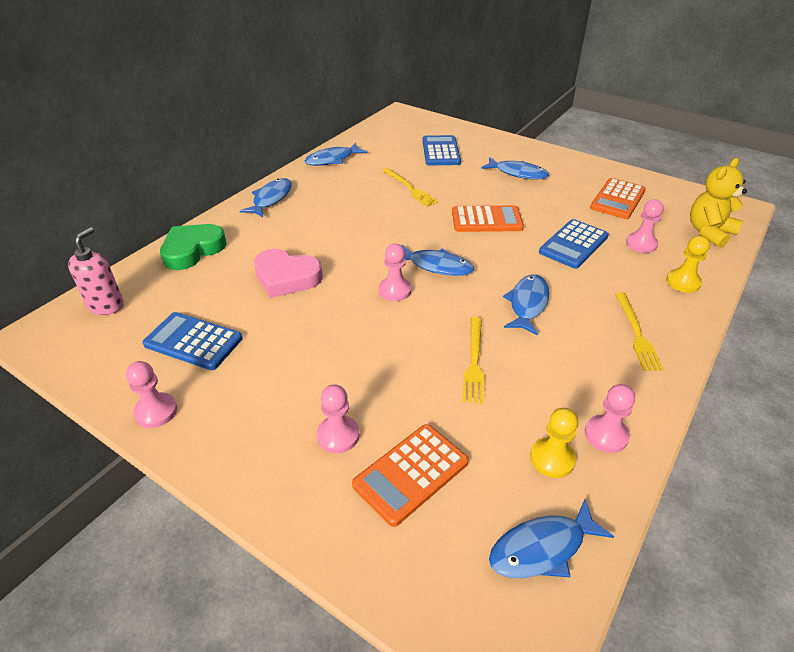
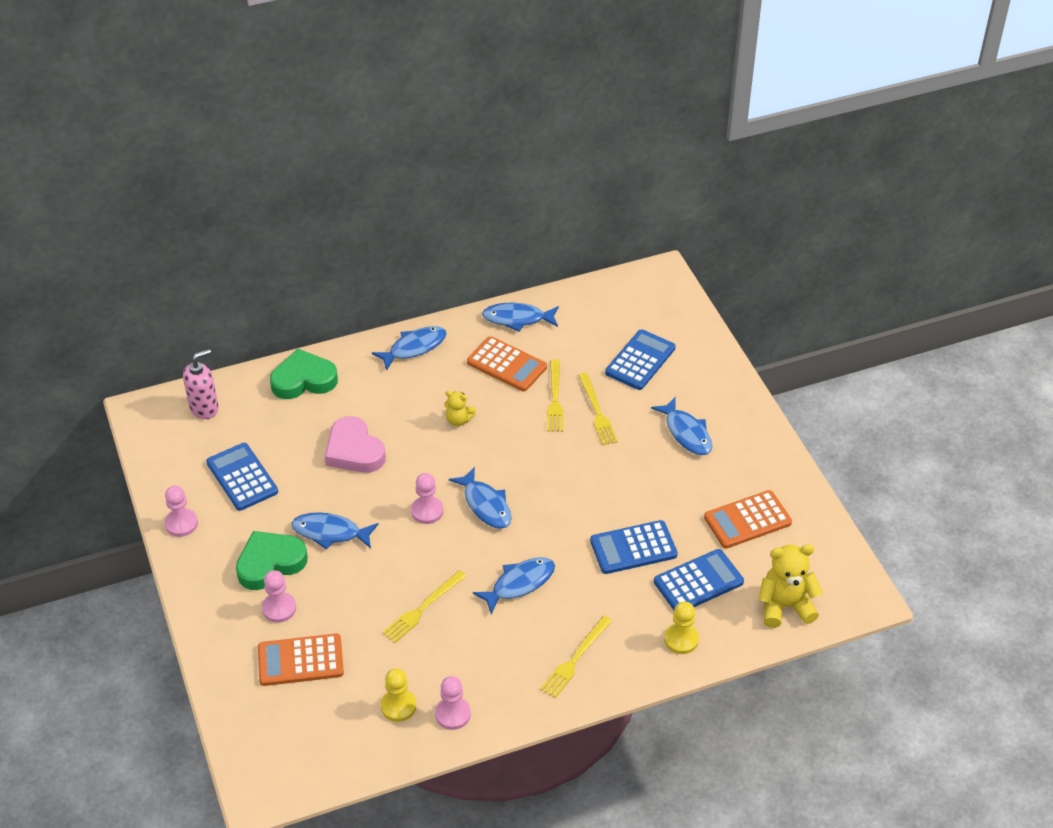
camera: 35 degrees right, 5 degrees up
(289, 399) = (270, 563): none -> green heart
(353, 225) = (458, 420): none -> yellow teddy bear
(447, 184) = (597, 412): none -> yellow fork
(486, 220) = (585, 477): orange calculator -> orange calculator (506, 365)
(542, 548) = (333, 749): blue fish -> blue fish (330, 533)
(641, 244) = (698, 582): pink pawn -> blue calculator

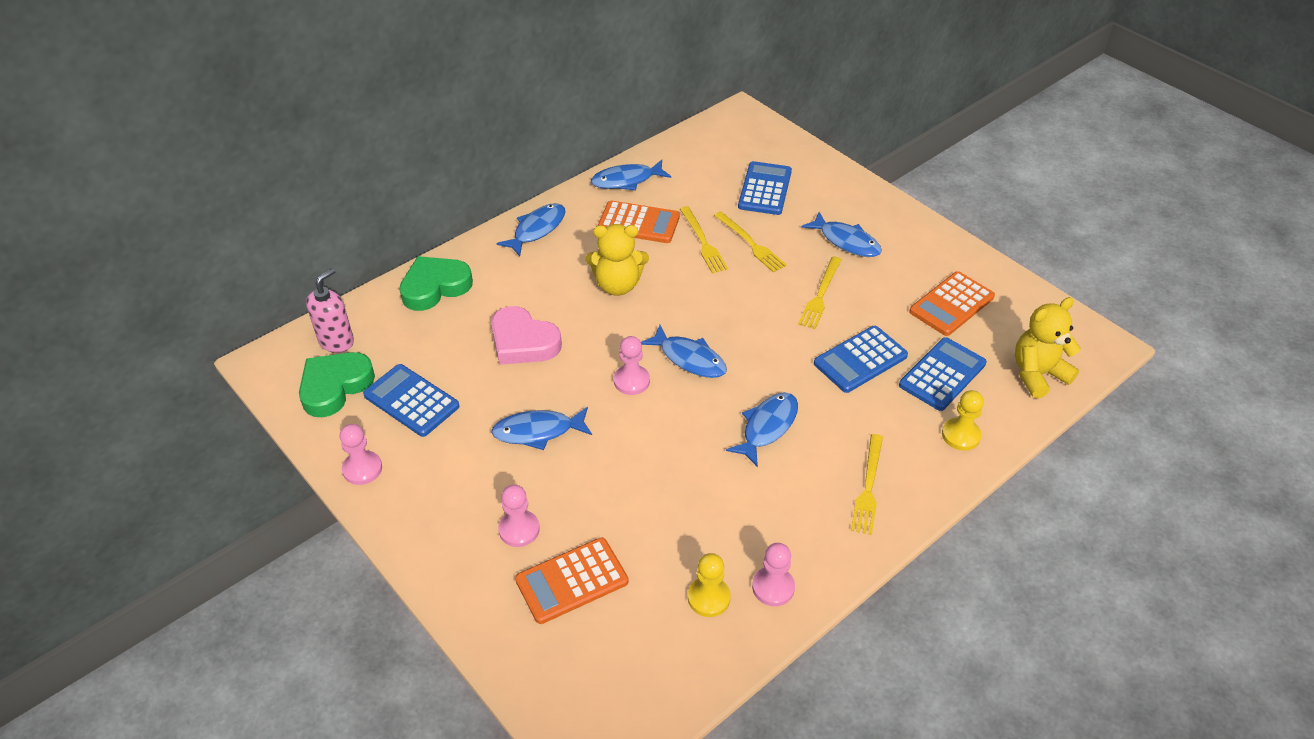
camera: 20 degrees left, 0 degrees up
(270, 563) = (485, 483): green heart -> green heart (335, 386)
(423, 608) = (679, 482): yellow fork -> yellow fork (820, 295)
(458, 420) = (617, 285): yellow teddy bear -> yellow teddy bear, size x1.77

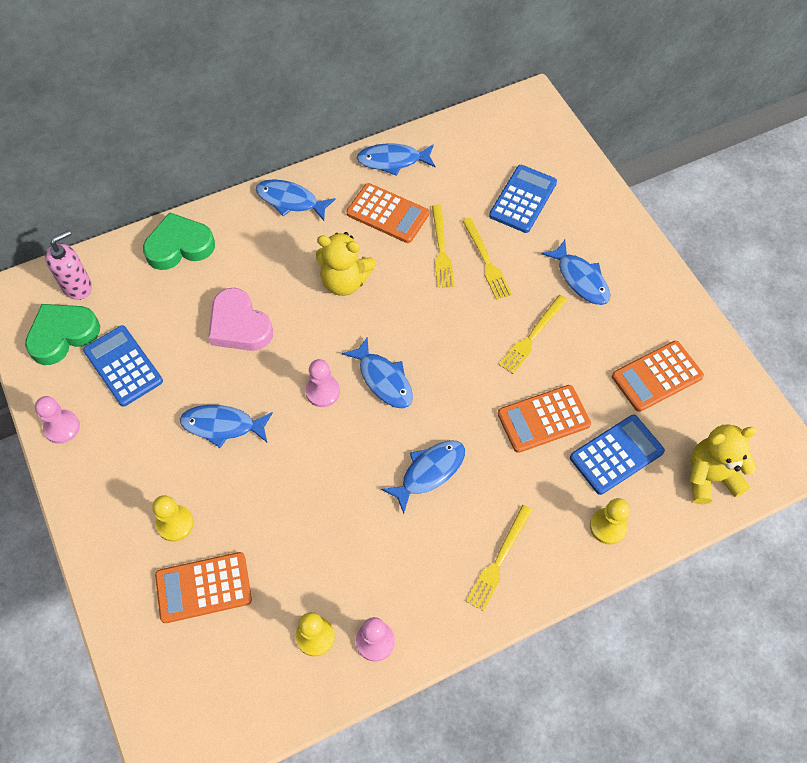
camera: 15 degrees right, 15 degrees up
(519, 529) = (175, 524): pink pawn -> yellow pawn
(537, 229) = (290, 201): blue fish -> blue fish turned 120 degrees counterclockwise
(860, 360) = (543, 419): blue calculator -> orange calculator

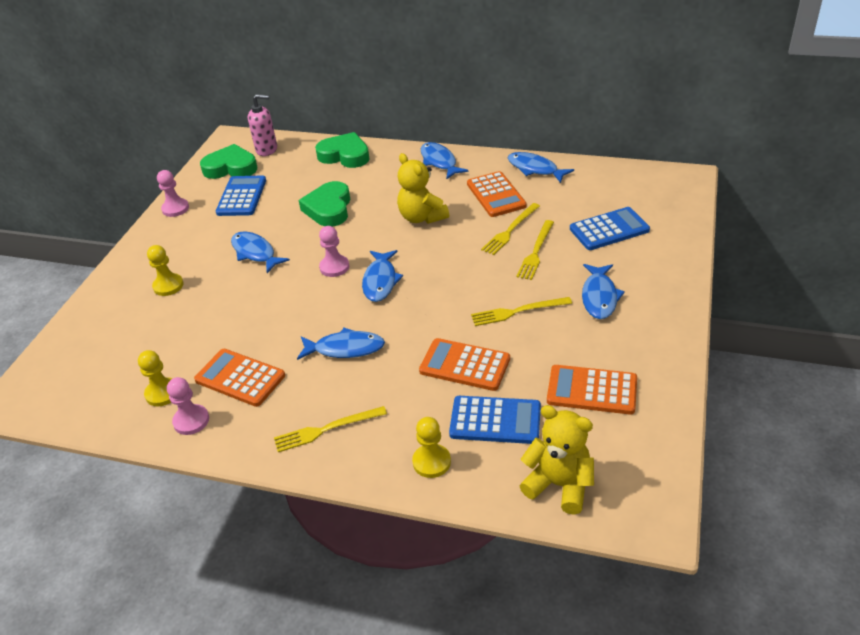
camera: 45 degrees right, 20 degrees down
(203, 587) = (140, 326): orange calculator -> orange calculator (240, 378)
(239, 325) = (329, 209): pink heart -> green heart

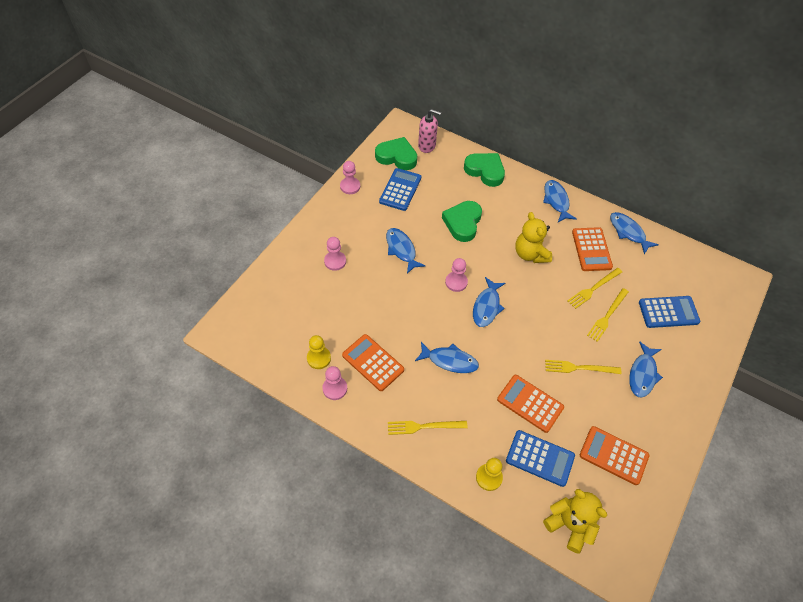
camera: 10 degrees right, 15 degrees up
(168, 286) = (335, 261): yellow pawn -> pink pawn

